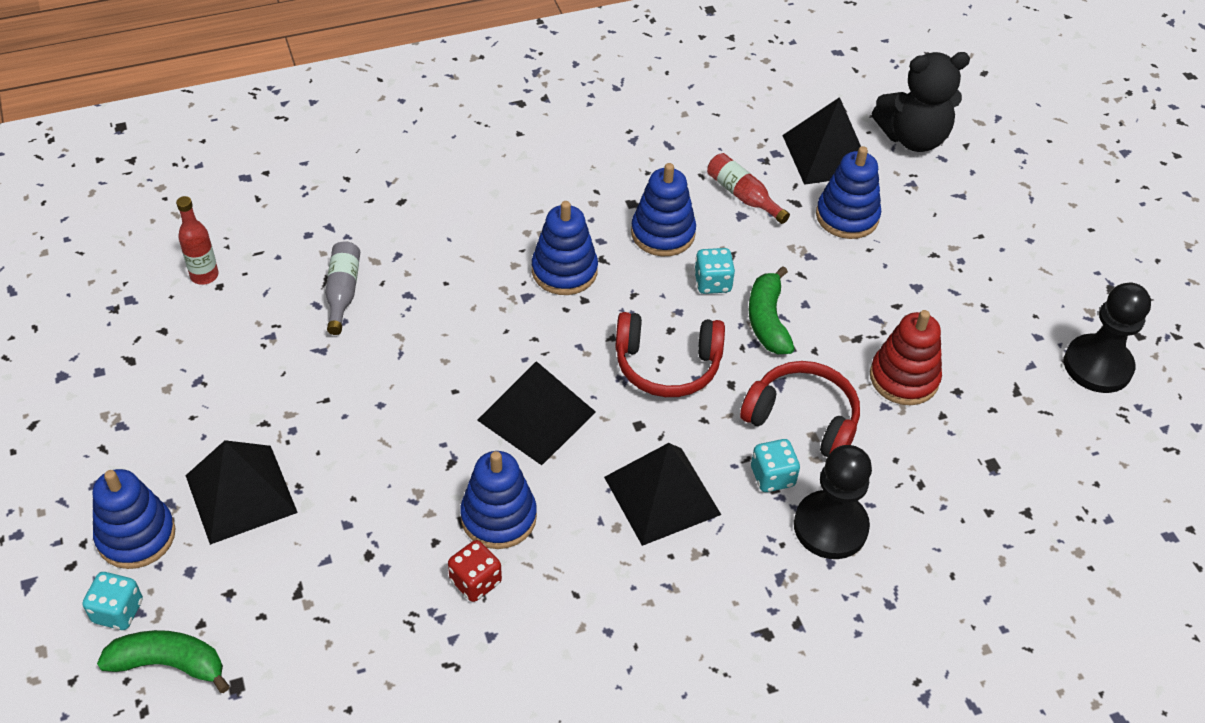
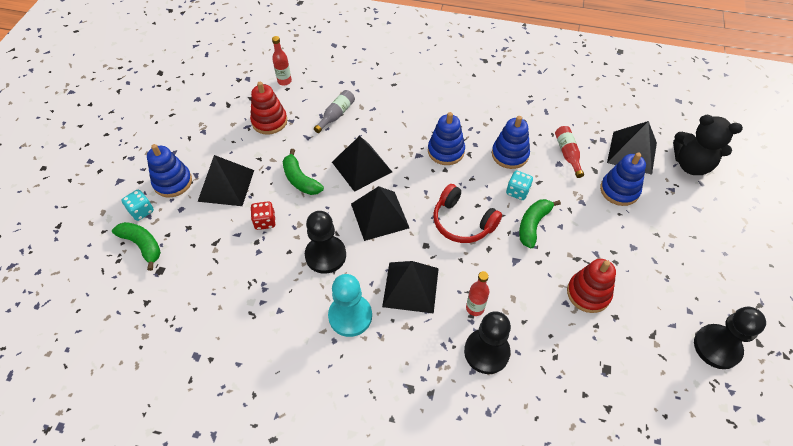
camera: 35 degrees right, 5 degrees up
(232, 354) = (269, 121): none -> red stacking toy
(364, 423) = (300, 180): none -> green banana
(450, 355) = (361, 167): none -> black pyramid
(475, 581) = (292, 280): red dice -> red dice (265, 221)
(498, 517) = (325, 255): blue stacking toy -> black pawn
(605, 584) = (350, 316): none -> turquoise pawn
(772, 476) = (475, 308): turquoise dice -> red bottle
(803, 419) = (514, 286): red headphones -> none

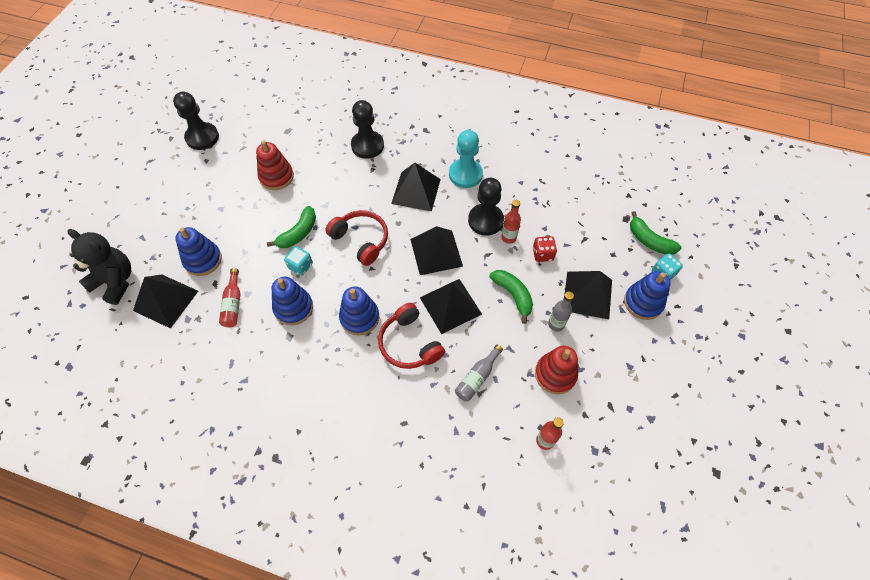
camera: 175 degrees left, 5 degrees up
(262, 158) = (556, 324): none -> grey bottle
(397, 134) = (409, 343): none -> red headphones
(475, 308) = (368, 173): red bottle -> red bottle (508, 237)

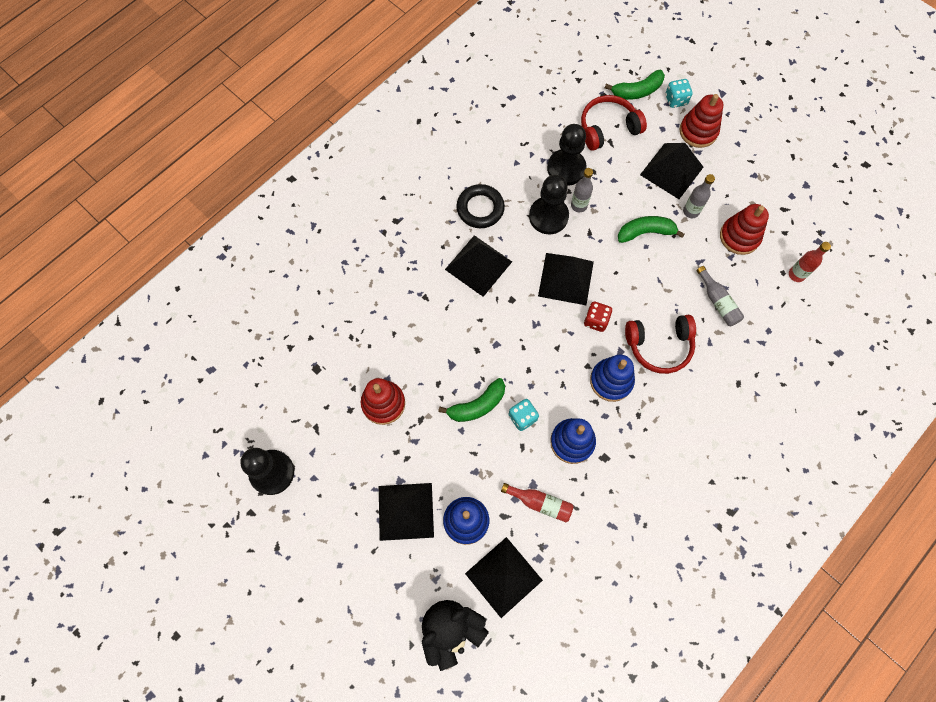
camera: 65 degrees left, 10 degrees up
(298, 233) = (477, 405): green banana -> green banana turned 90 degrees clockwise
(361, 240) = (517, 344): red headphones -> red headphones (608, 128)
(367, 146) = (388, 289): black pawn -> black pawn (566, 168)
(450, 305) = (633, 292): black pyramid -> black pyramid (406, 511)
(465, 174) = (480, 208): turquoise pawn -> black ring
(508, 237) = (579, 205): red bottle -> grey bottle
(542, 254) = (611, 185): red dice -> red dice (596, 320)
(643, 302) = (698, 131): blue stacking toy -> red stacking toy

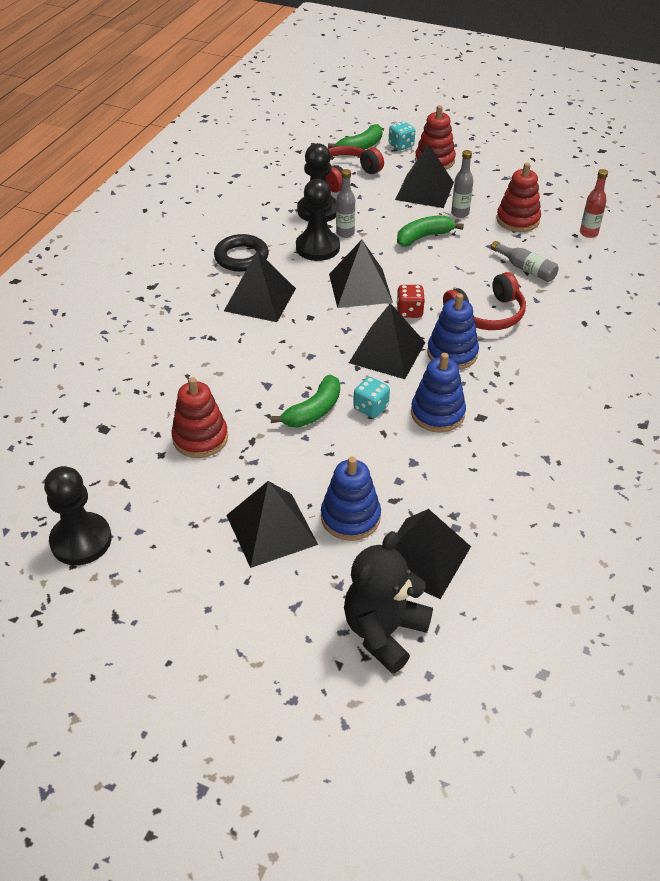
camera: 20 degrees left, 25 degrees down
(540, 503) = (430, 476): red bottle -> none
(559, 361) = (387, 352): none -> black pyramid

